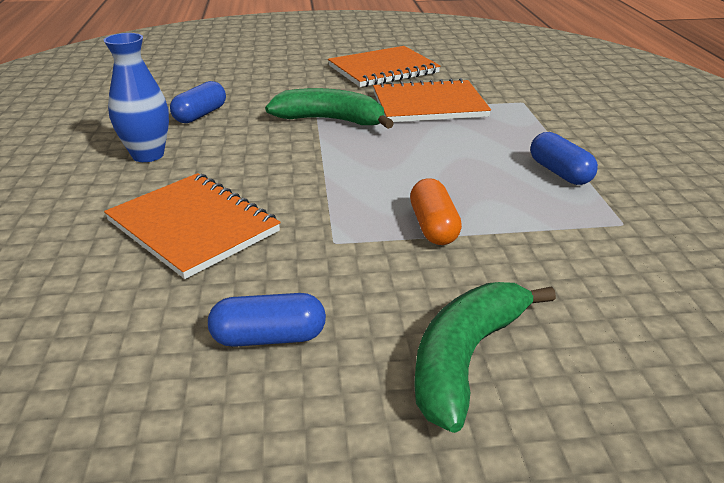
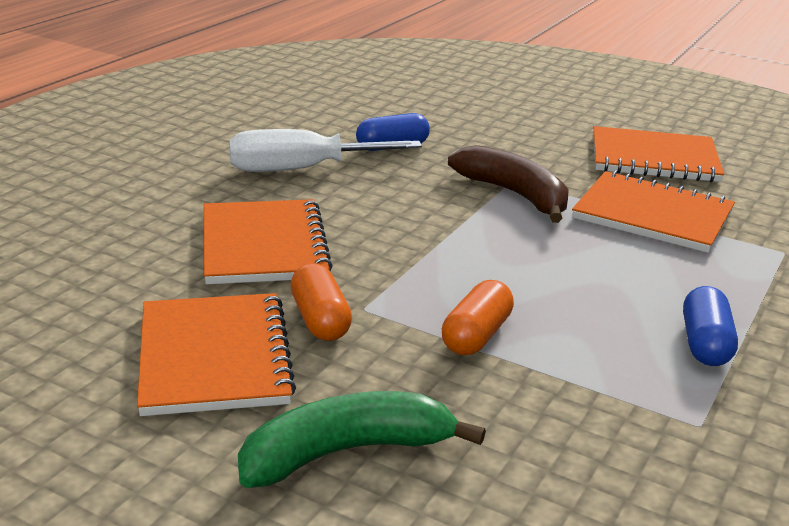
camera: 35 degrees right, 5 degrees down
(148, 155) = (301, 169): blue vase -> white screwdriver
(269, 337) = (214, 357): blue capsule -> orange notebook
(314, 265) = (320, 320): none -> orange capsule
(330, 120) = (515, 195): green banana -> brown banana

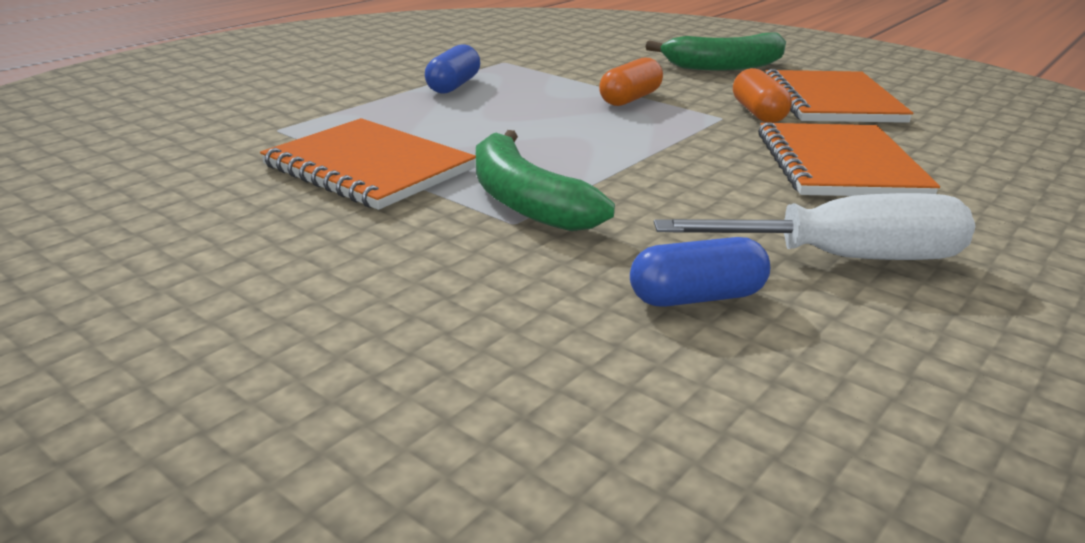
camera: 170 degrees left, 0 degrees up
(515, 195) = (525, 201): brown banana -> green banana
(654, 158) = (243, 245): orange notebook -> none

